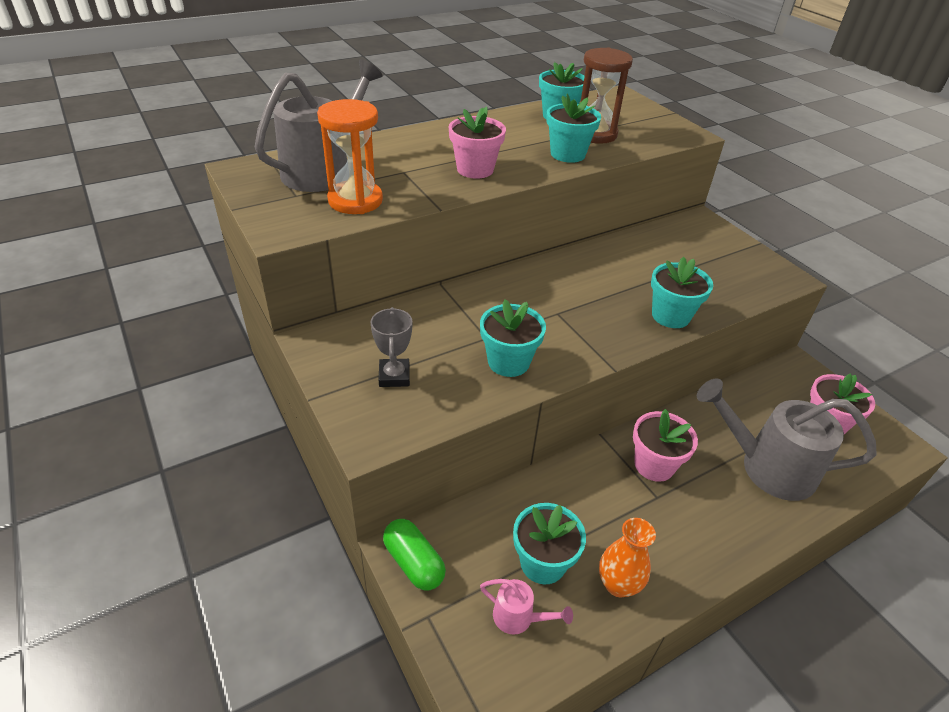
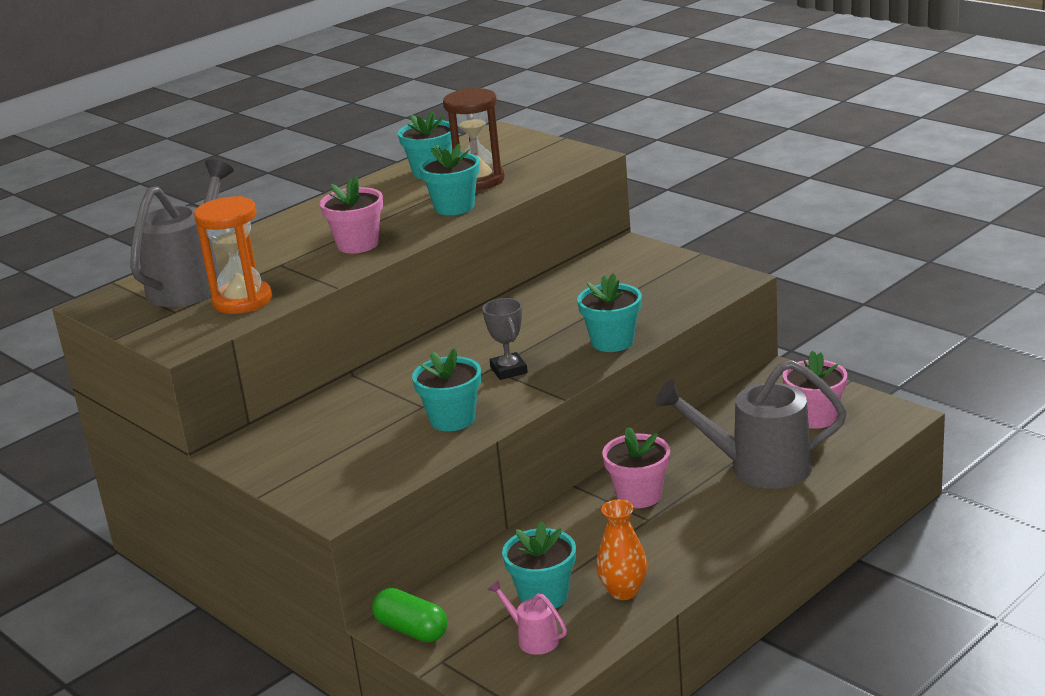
camera: 10 degrees left, 15 degrees down
(394, 376) = (337, 458): grey trophy -> grey trophy (508, 370)
(519, 618) = (532, 638): pink watering can -> pink watering can turned 150 degrees counterclockwise

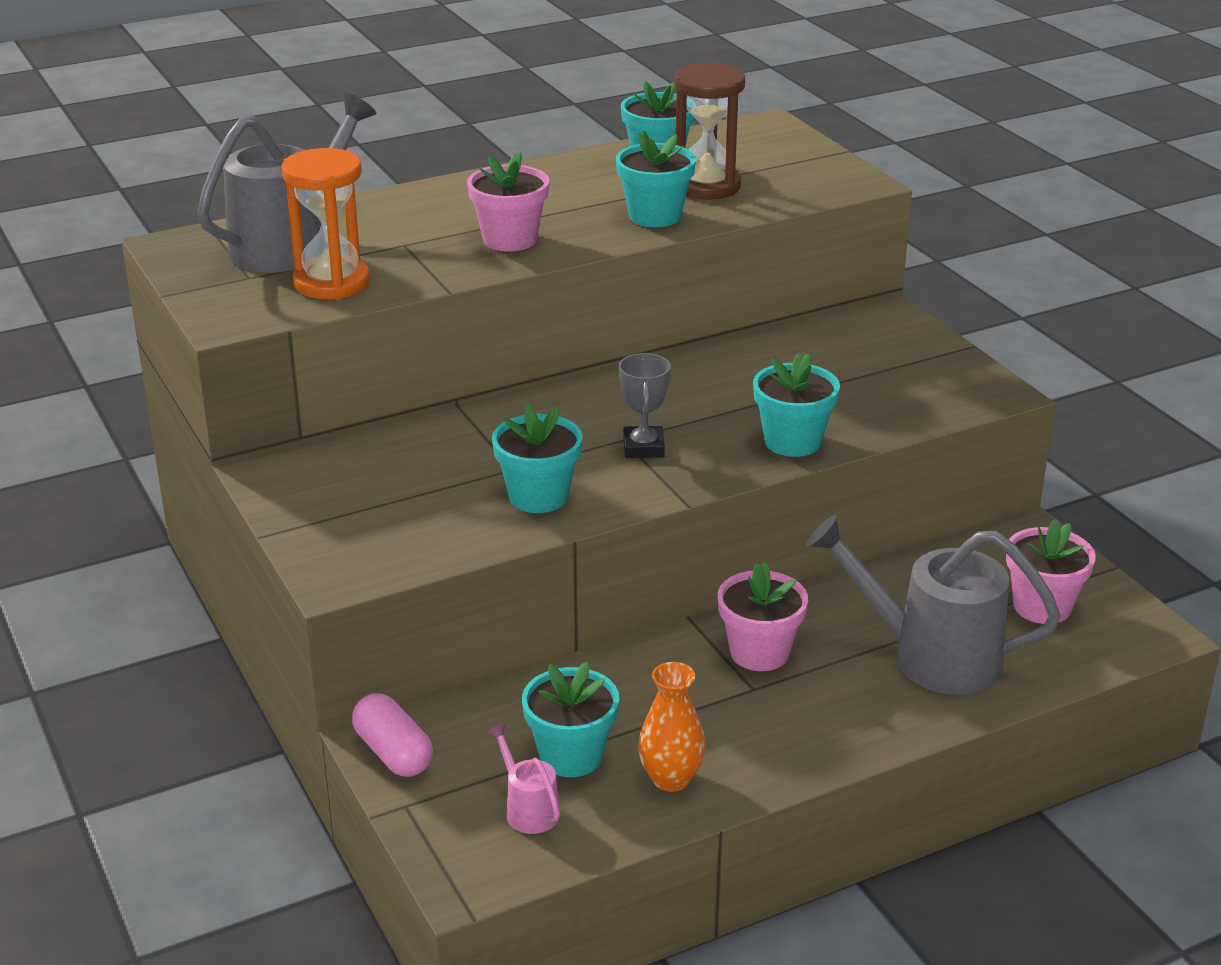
camera: 15 degrees right, 5 degrees up
(412, 630) = (393, 753): green capsule -> pink capsule

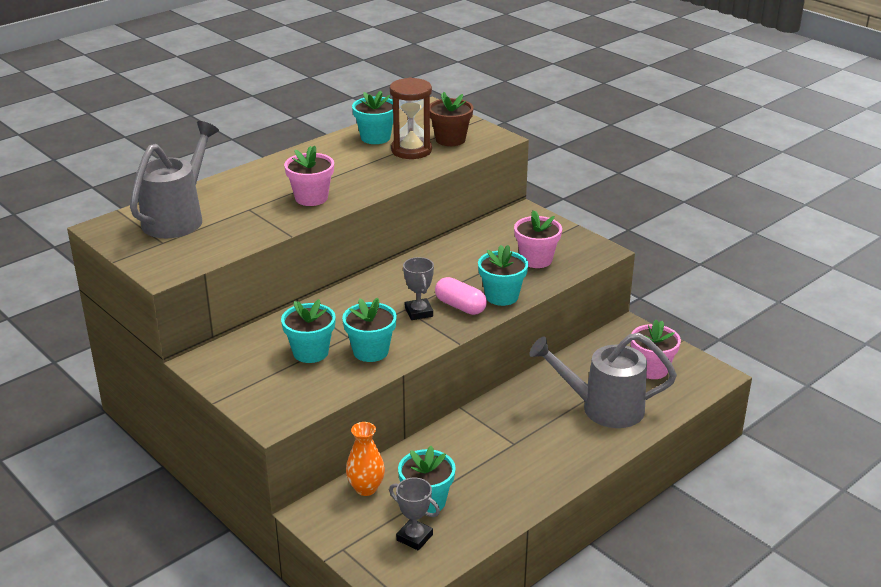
camera: 15 degrees left, 0 degrees up
(332, 283) = (216, 239): orange hourglass -> none
(393, 753) = (322, 519): pink capsule -> pink capsule (460, 306)
(528, 809) = (414, 537): pink watering can -> grey trophy
(655, 216) = (390, 172): turquoise flower pot -> turquoise flower pot (310, 352)
(671, 779) = (488, 504): orange vase -> orange vase (366, 488)
(759, 652) = (509, 422): pink flower pot -> pink flower pot (536, 260)
(779, 177) = (450, 139): none -> brown flower pot

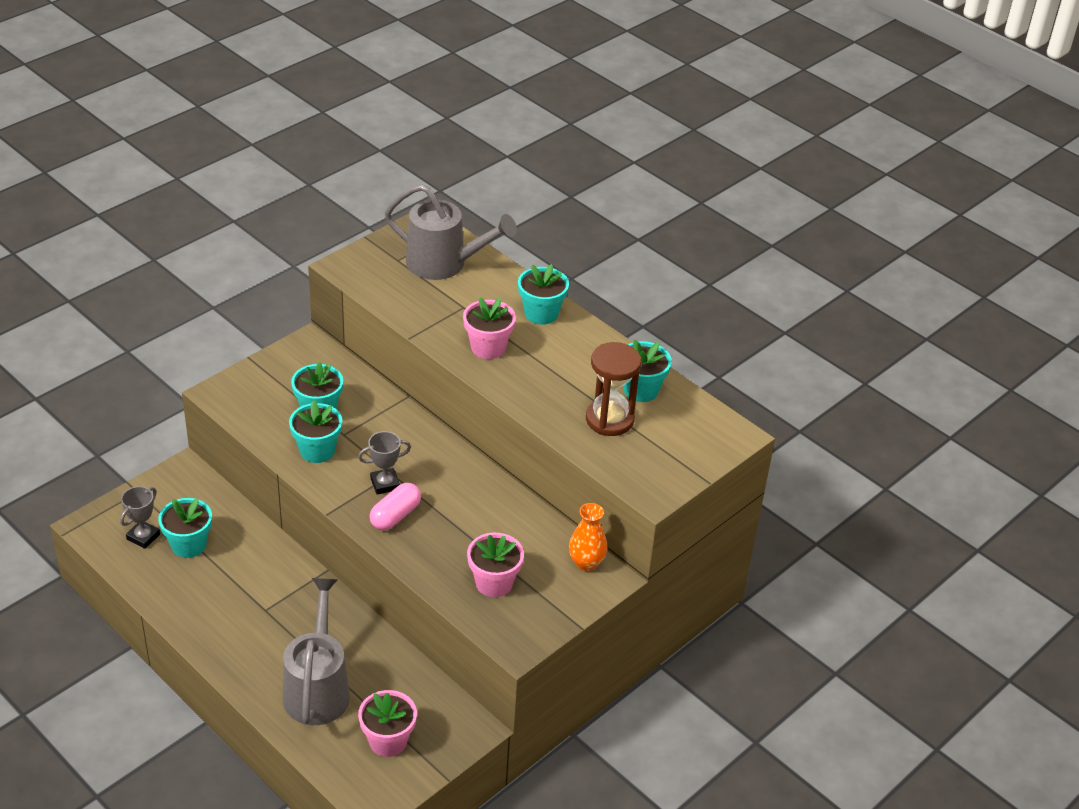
camera: 85 degrees right, 10 degrees up
(366, 488) = (212, 503): orange vase -> orange vase (586, 563)
(450, 139) = (643, 452): brown flower pot -> none
(501, 296) = (414, 549): turquoise flower pot -> turquoise flower pot (541, 313)

